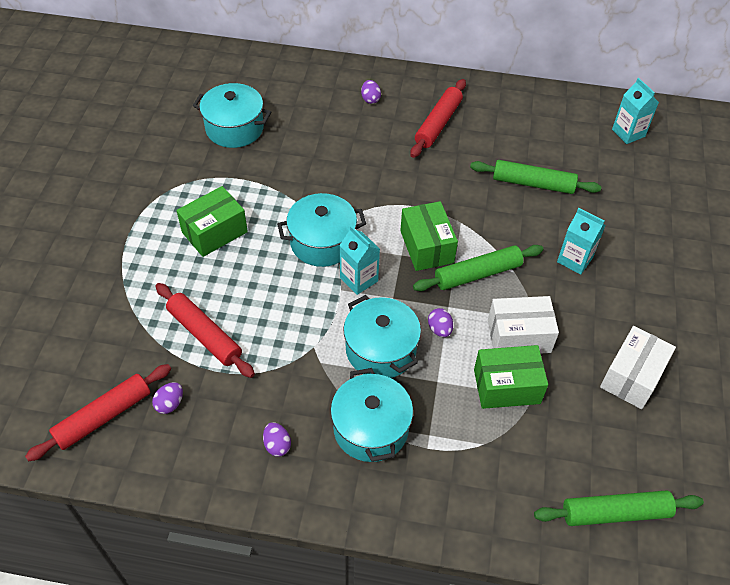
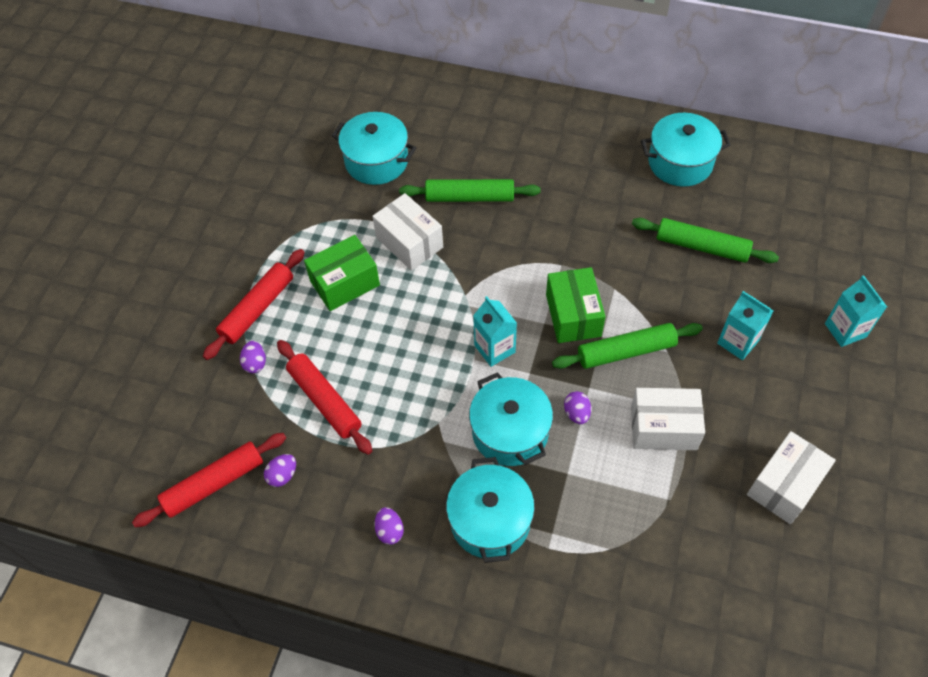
camera: 10 degrees right, 5 degrees up
(271, 194) = (409, 242): none -> white box
(322, 242) = (459, 302): turquoise pot -> turquoise pot (680, 162)
(370, 99) = (529, 133): purple egg -> purple egg (255, 363)
(438, 124) = (602, 167): red rolling pin -> red rolling pin (257, 309)
(506, 386) = (643, 485): green box -> none
(615, 513) = (744, 639): green rolling pin -> green rolling pin (469, 197)
(628, 133) = (820, 190): turquoise carton -> turquoise carton (845, 330)

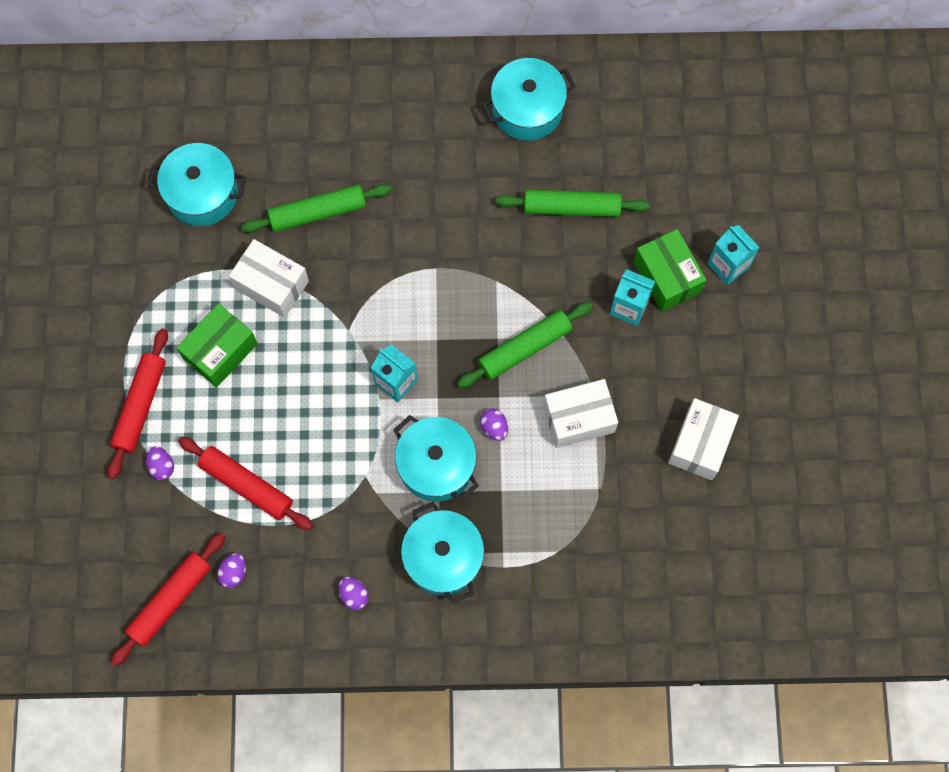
camera: 20 degrees left, 15 degrees up
(573, 315) = (463, 323): green box -> green box (666, 277)

